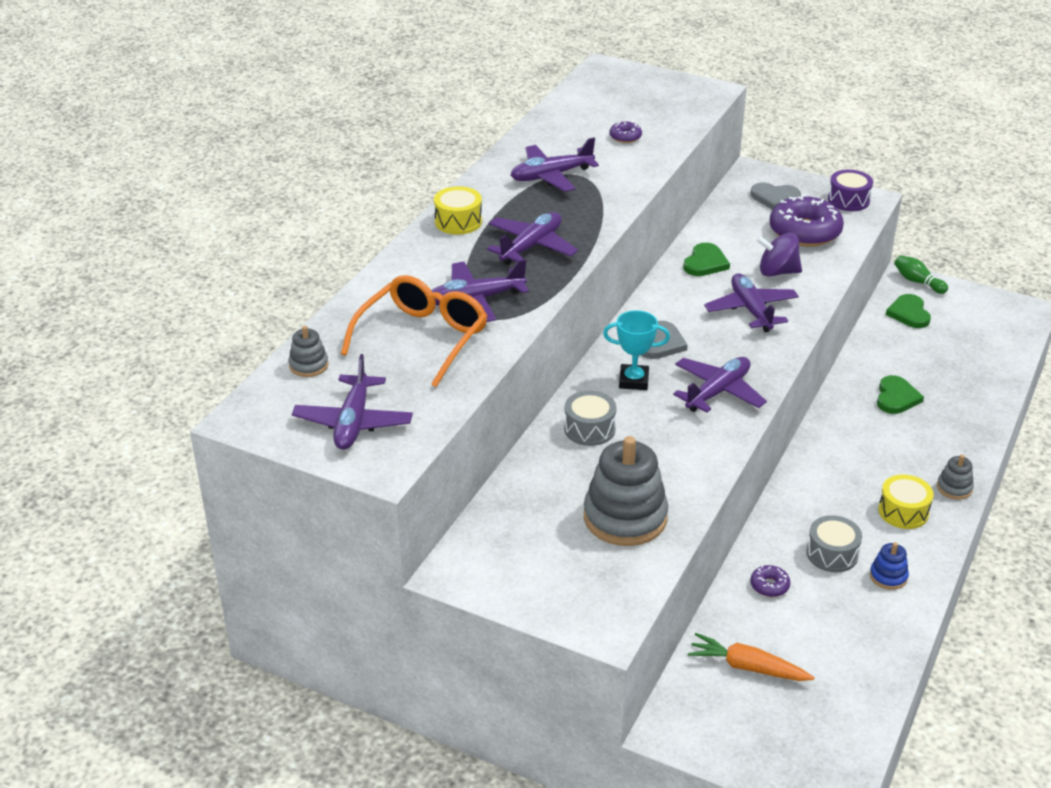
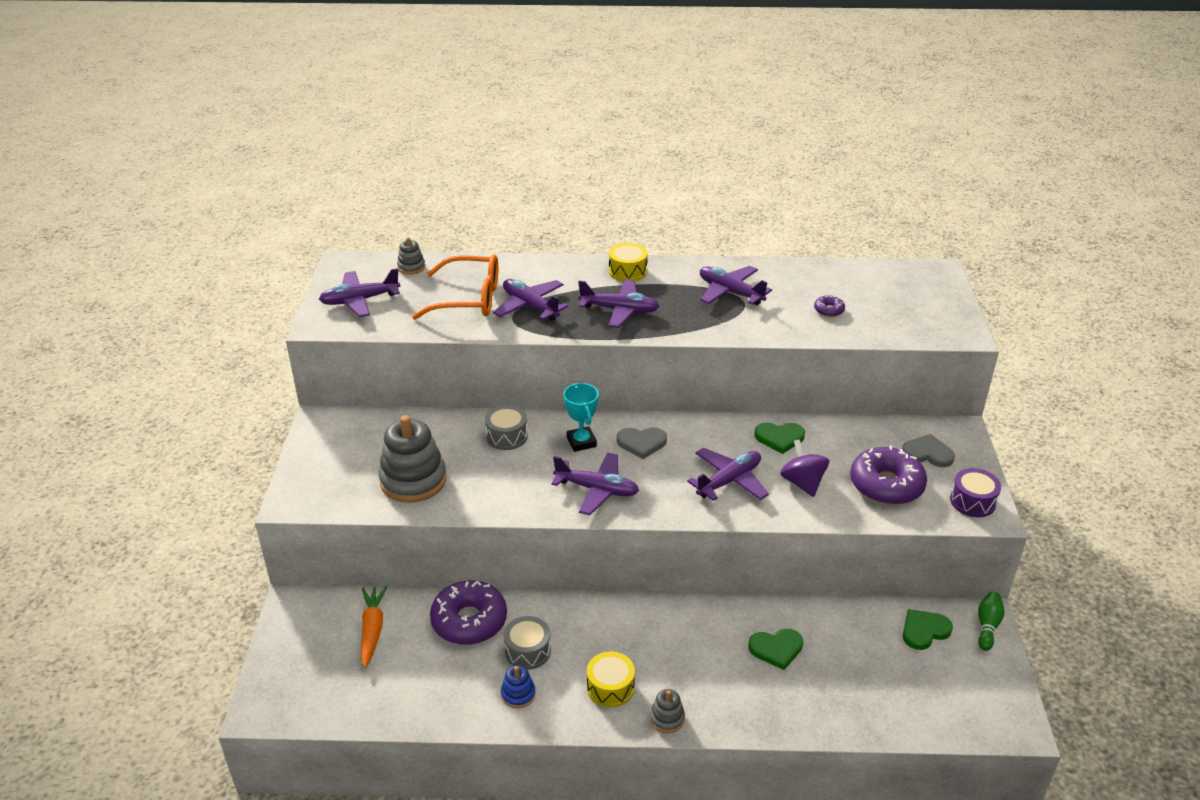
camera: 65 degrees right, 0 degrees up
(769, 586) = (469, 621): purple donut -> purple donut, size x2.26
(774, 198) = (927, 453): grey heart -> grey heart turned 120 degrees clockwise

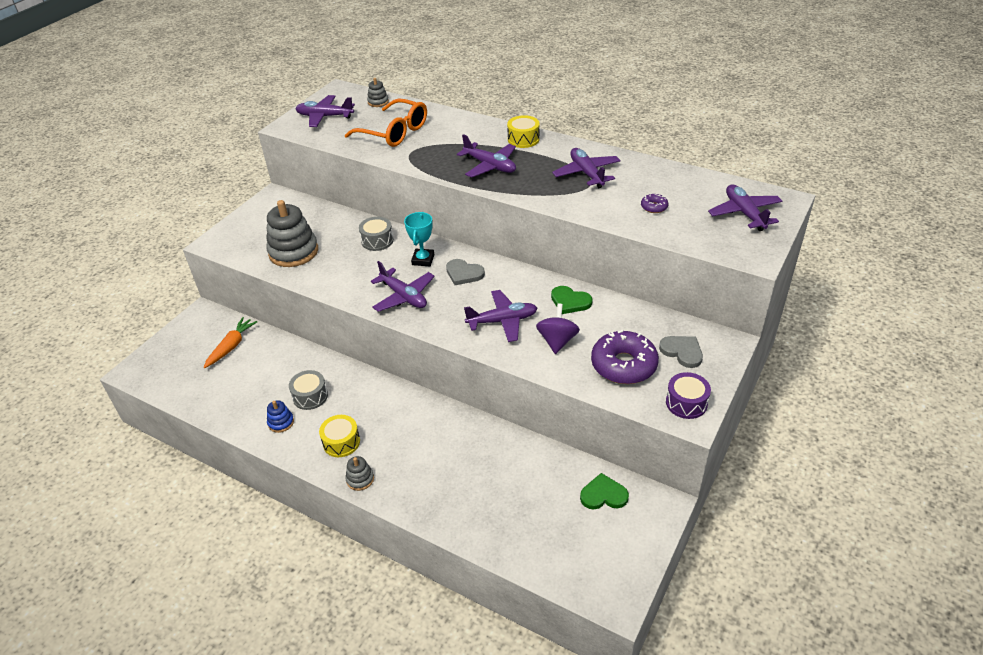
camera: 30 degrees right, 5 degrees up
(469, 621) = (291, 362): purple donut -> none
(530, 306) = (430, 147): purple plane -> purple plane (744, 213)
(776, 649) = (477, 462): green heart -> none
(987, 626) = (660, 512): green bowling pin -> none

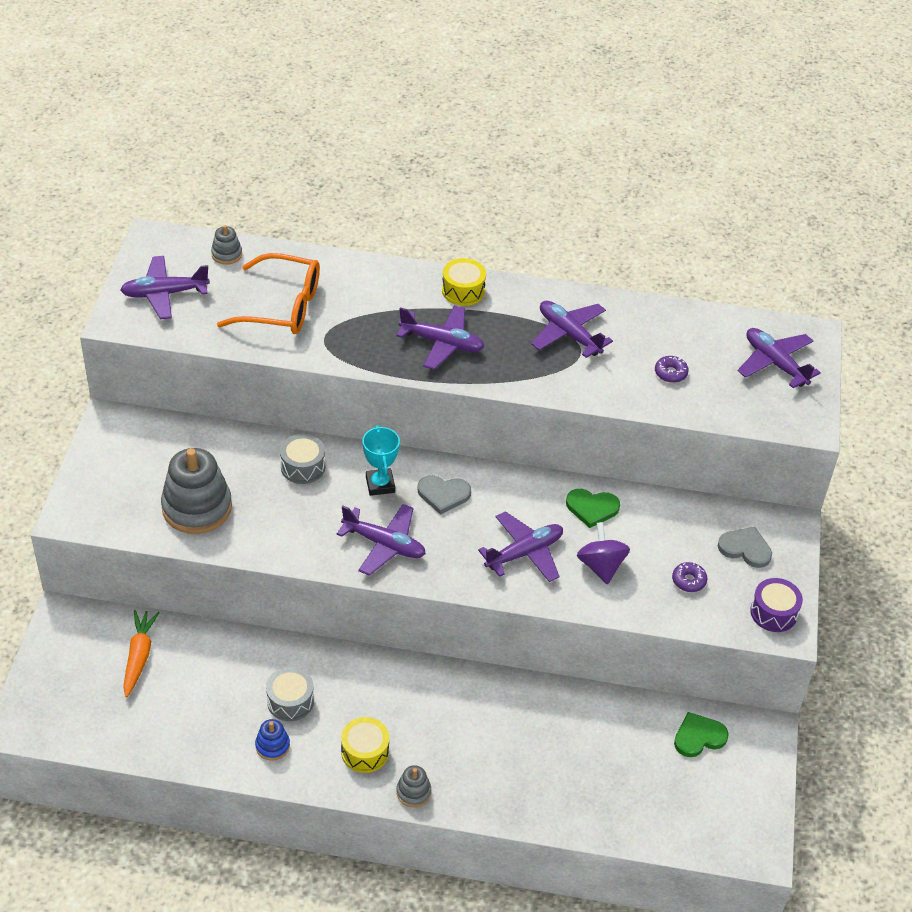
camera: 25 degrees left, 5 degrees up
(623, 365) = (688, 581): purple donut -> purple donut, size x0.44

